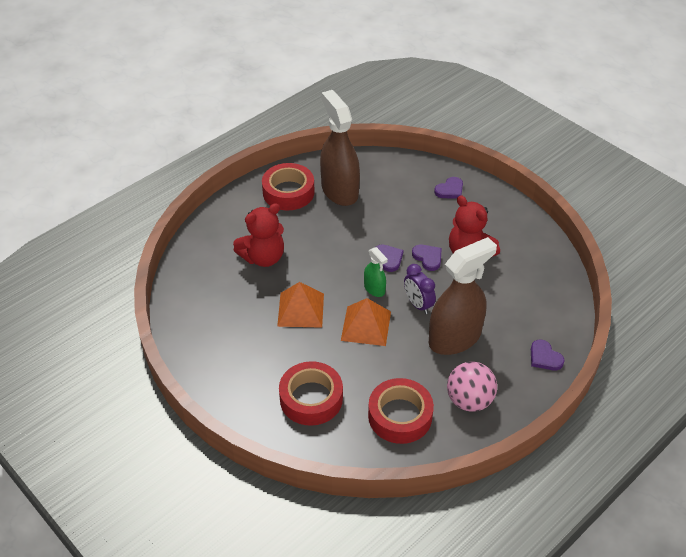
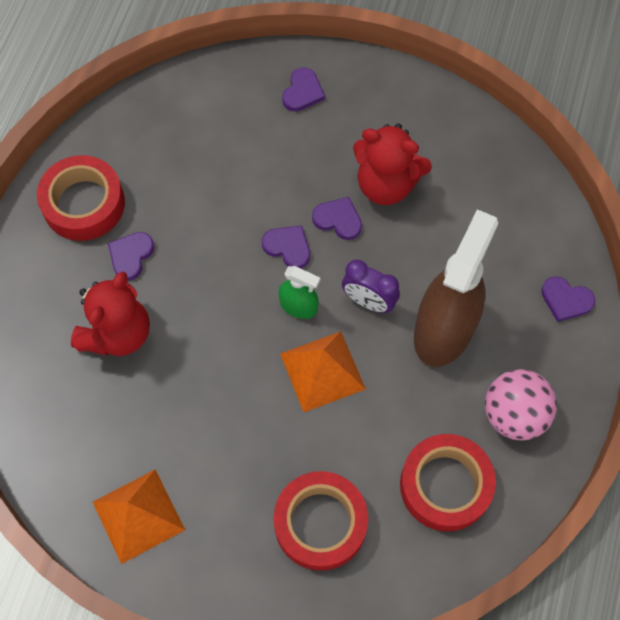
camera: 30 degrees left, 20 degrees up
(296, 226) = (131, 256): none -> purple heart
(300, 309) = (221, 392): orange pyramid -> orange pyramid (138, 515)
(339, 191) = (154, 166): brown spray bottle -> none

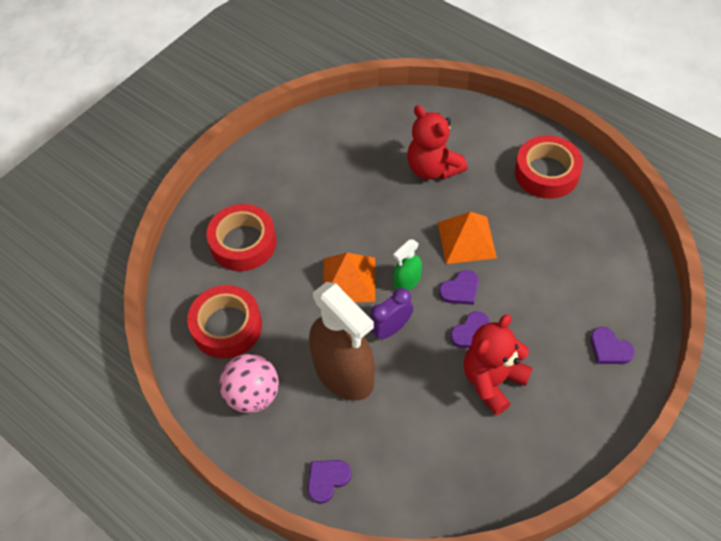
camera: 115 degrees right, 10 degrees down
(131, 256) = (491, 190): purple heart -> none
(138, 515) = (301, 149): orange pyramid -> orange pyramid (466, 239)

